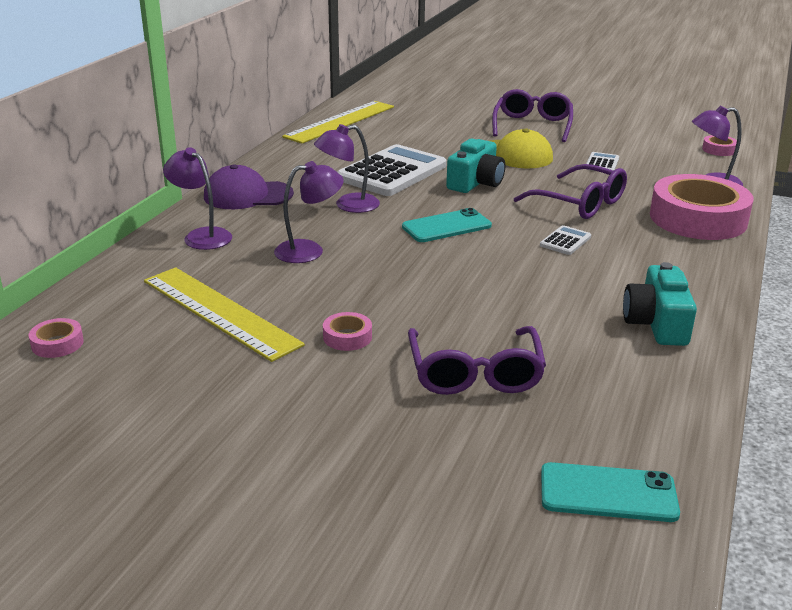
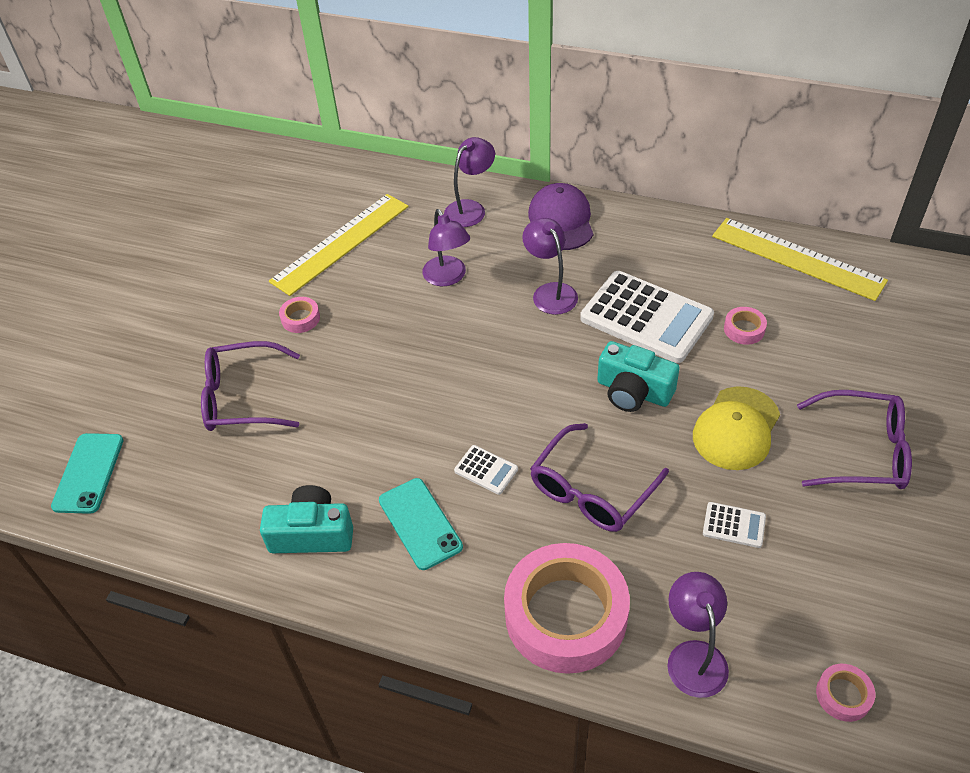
camera: 90 degrees right, 20 degrees up
(57, 344) = (300, 177): pink tape -> pink tape (744, 329)
(446, 226) = (510, 370): turquoise phone -> turquoise phone (420, 523)

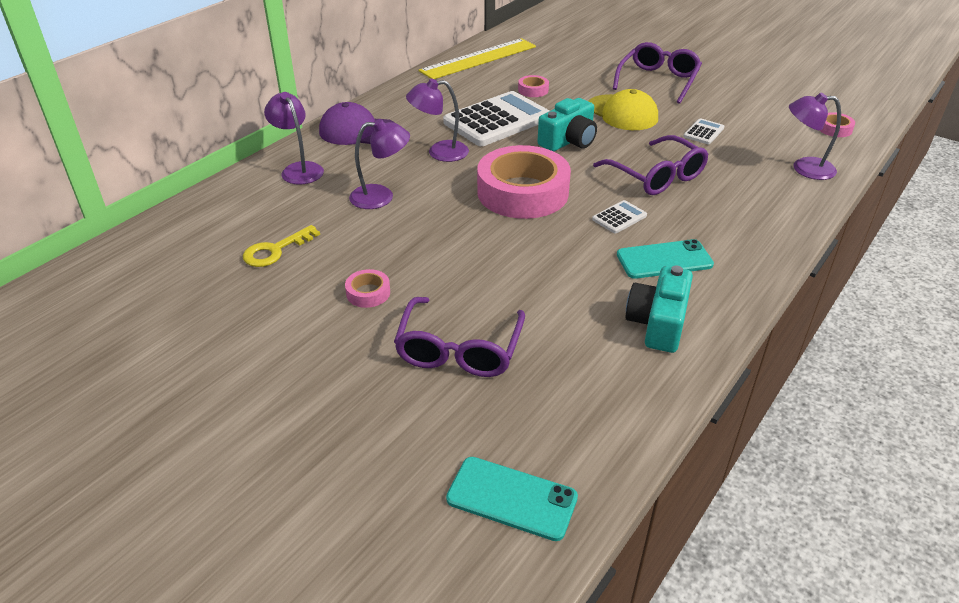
camera: 75 degrees left, 10 degrees down
(340, 243) = (275, 250): yellow ruler -> yellow key
(565, 615) = (766, 209): pink tape -> pink tape (522, 192)

